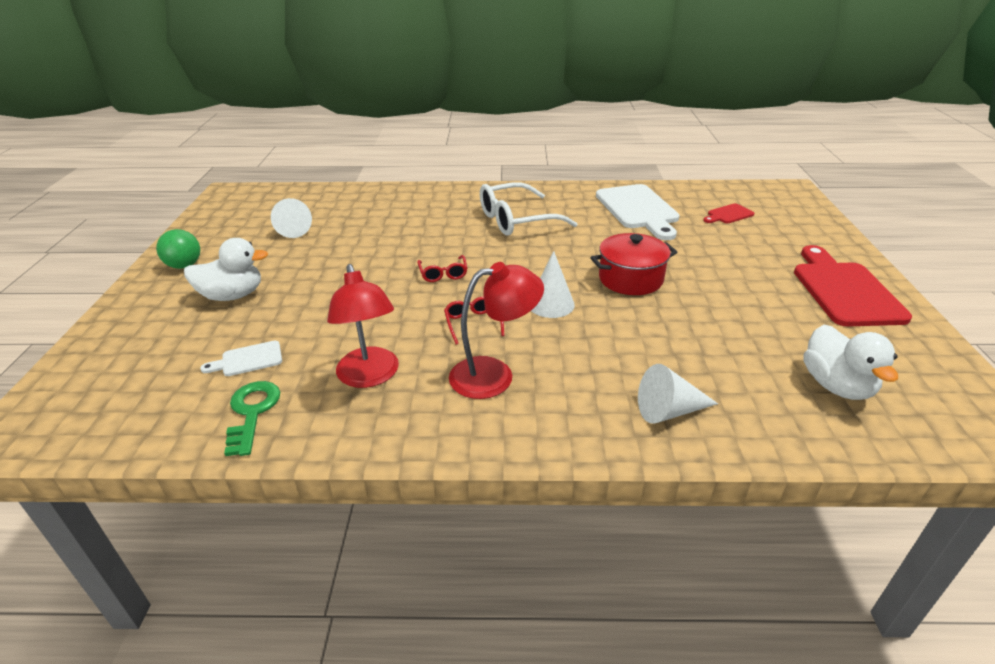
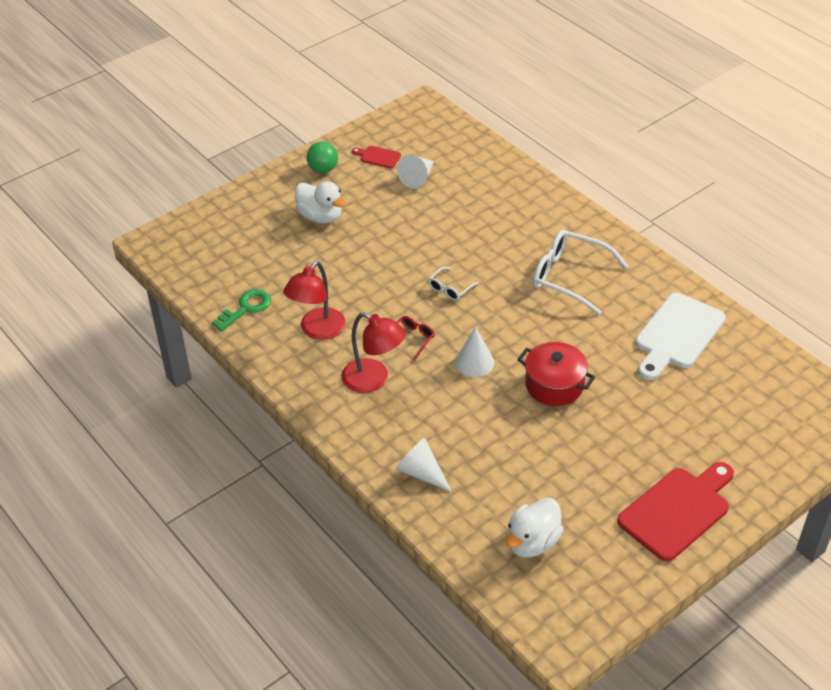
camera: 50 degrees right, 10 degrees up
(248, 359) = (278, 272): white cutting board -> none
(443, 274) = (450, 289): red glasses -> white glasses
(728, 214) = (738, 394): red cutting board -> red cutting board (378, 157)

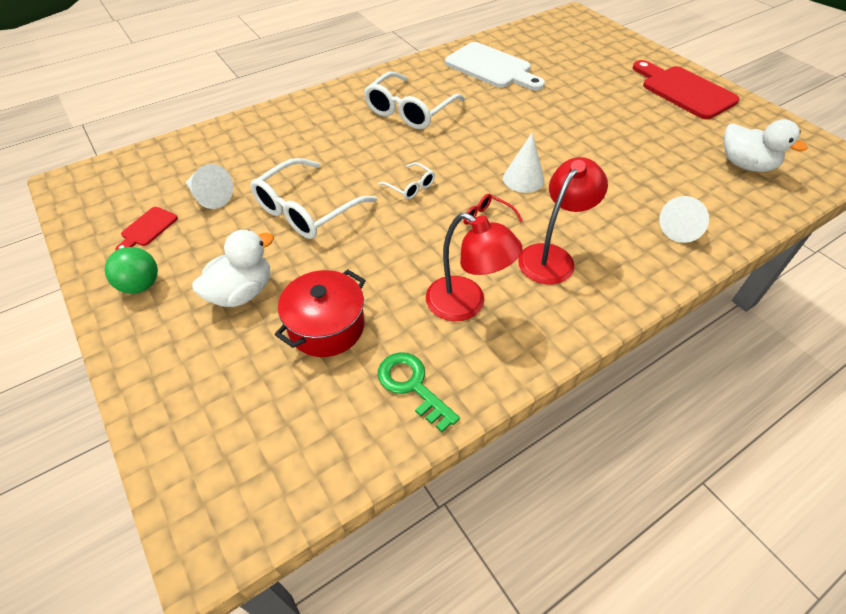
camera: 85 degrees left, 5 degrees up
(410, 232) = (307, 210): none -> white glasses
(554, 385) = (553, 134): red pot -> red pot (326, 327)

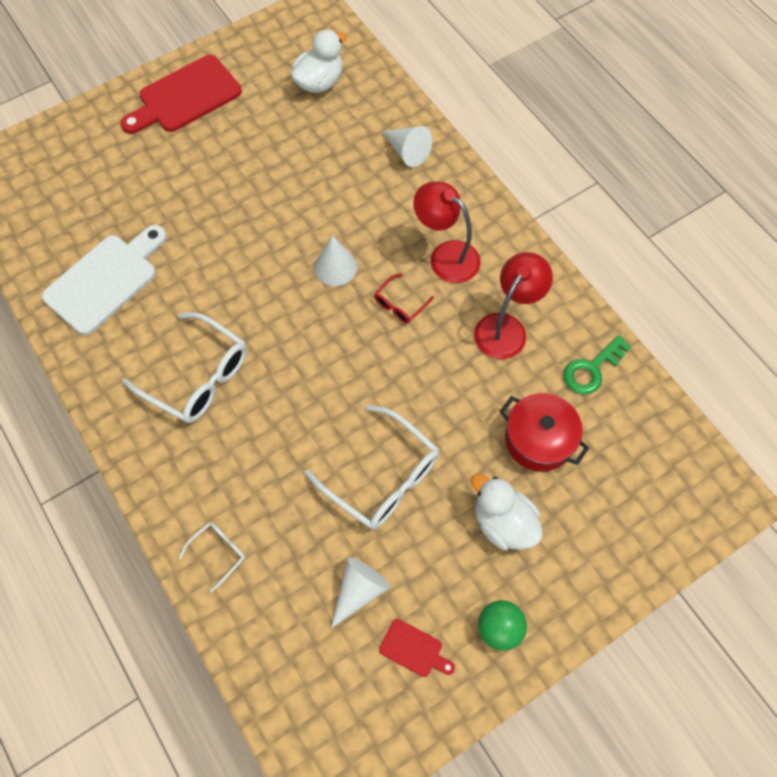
camera: 90 degrees left, 15 degrees up
(410, 187) = (345, 373): white glasses -> white glasses (218, 553)

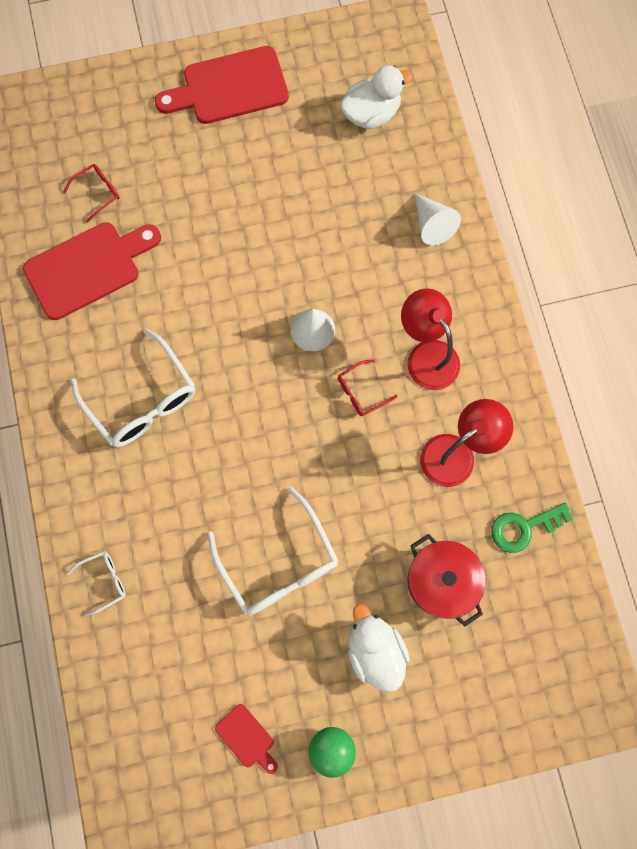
camera: 20 degrees right, 10 degrees up
(93, 215) = (98, 193): none -> red glasses
(105, 280) = (88, 268): white cutting board -> red cutting board
(359, 590) = (217, 664): white cone -> none

